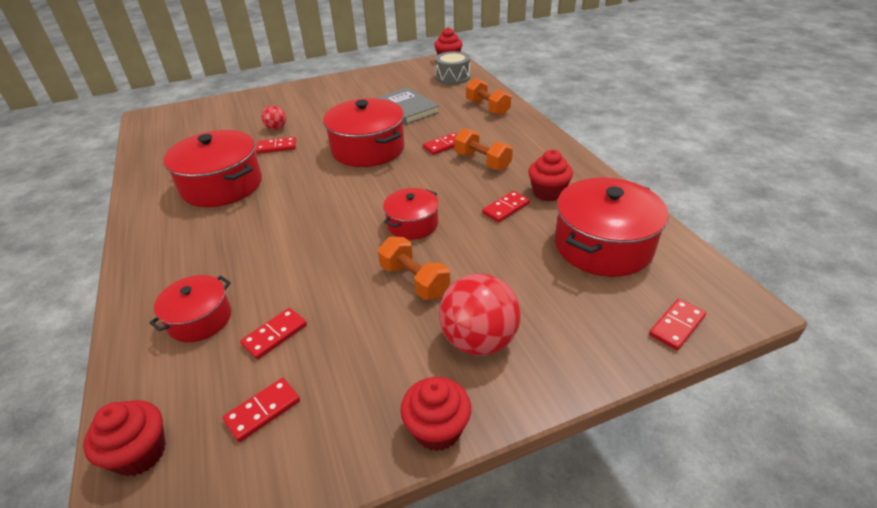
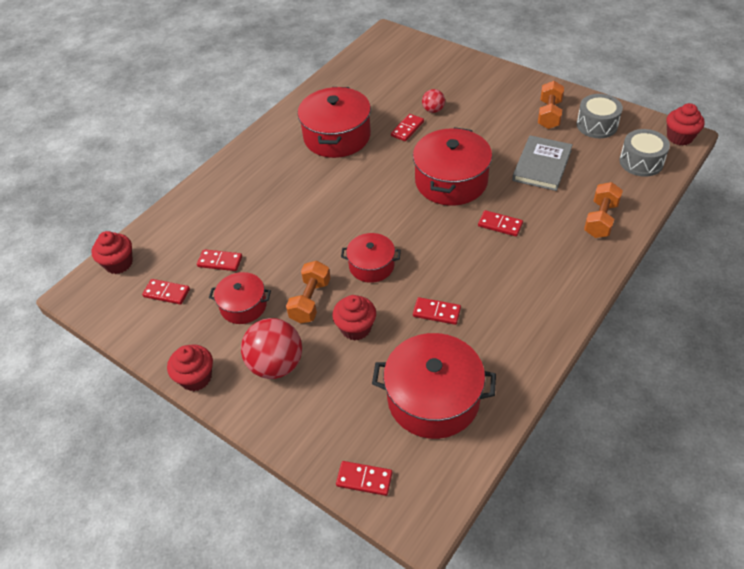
camera: 60 degrees right, 10 degrees up
(200, 319) = (211, 220): red pot -> red pot (243, 306)
(276, 147) = (407, 129): red domino -> red domino turned 75 degrees clockwise
(398, 78) = (597, 125): none -> grey drum
(482, 162) = (495, 263): orange dumbbell -> orange dumbbell (549, 114)
(548, 192) = (483, 331): red cupcake -> red cupcake (356, 328)

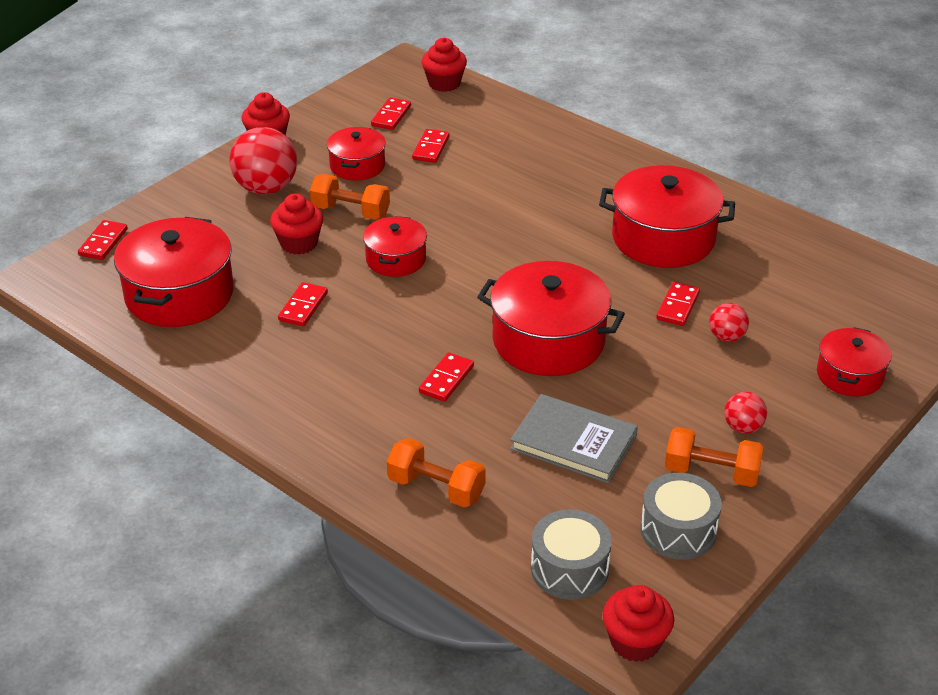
camera: 90 degrees right, 10 degrees down
(407, 129) = (678, 306): red domino -> red domino turned 75 degrees clockwise
(457, 69) = (849, 375): none -> red pot
(510, 104) = (743, 427): none -> red ball

